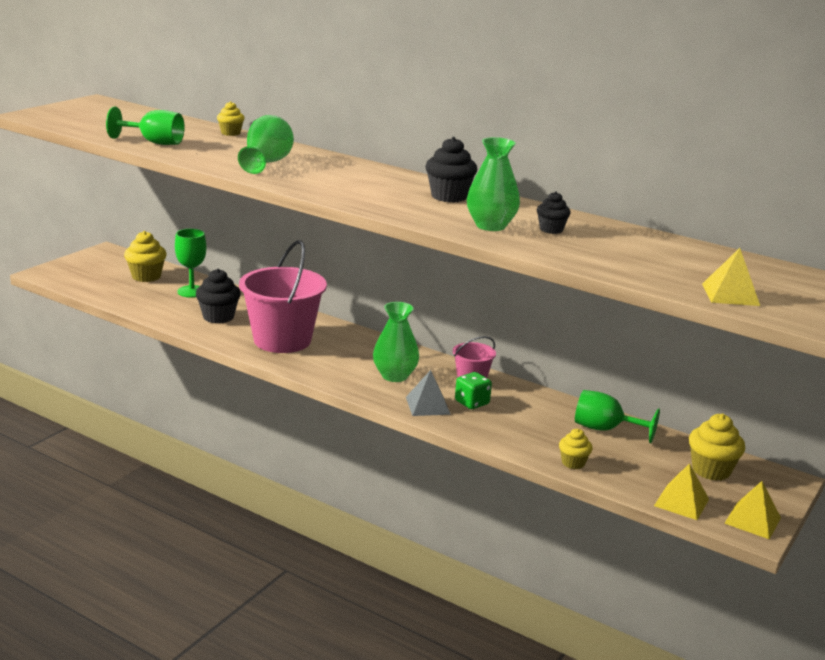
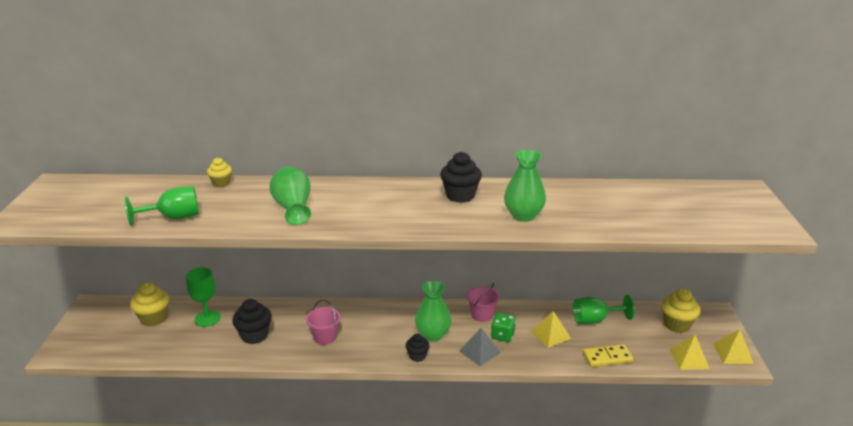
camera: 30 degrees left, 5 degrees up
(282, 340) = (325, 337): pink bucket -> pink bucket, size x0.48
(551, 229) = (560, 204): black cupcake -> black cupcake (417, 356)
(573, 463) = (607, 357): yellow cupcake -> yellow domino
(730, 294) = (722, 223): yellow pyramid -> yellow pyramid (550, 334)

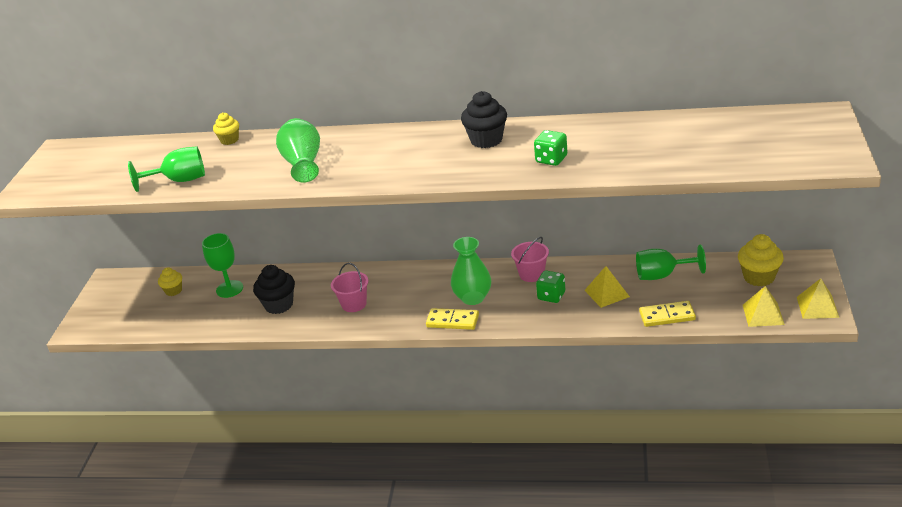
camera: 10 degrees right, 5 degrees up
(154, 318) = (173, 291): yellow cupcake -> yellow cupcake, size x0.61
(417, 356) = (452, 321): black cupcake -> yellow domino
(479, 351) = (522, 314): grey pyramid -> none
(523, 216) = (551, 159): green vase -> green dice

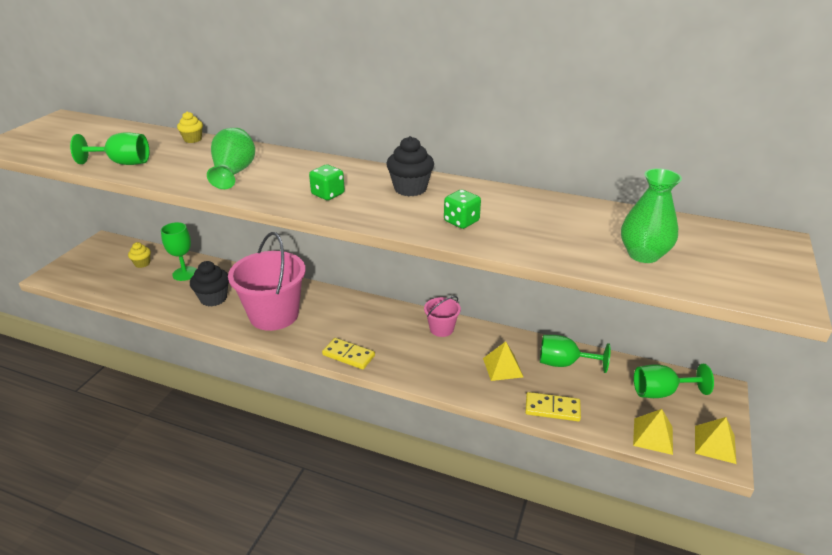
camera: 10 degrees right, 0 degrees up
(354, 304) = (274, 315): pink bucket -> pink bucket, size x2.08
(473, 298) = (378, 337): green vase -> green vase (643, 255)
(551, 296) = (449, 355): green dice -> green dice (328, 194)
(759, 277) = (661, 392): yellow cupcake -> green goblet

